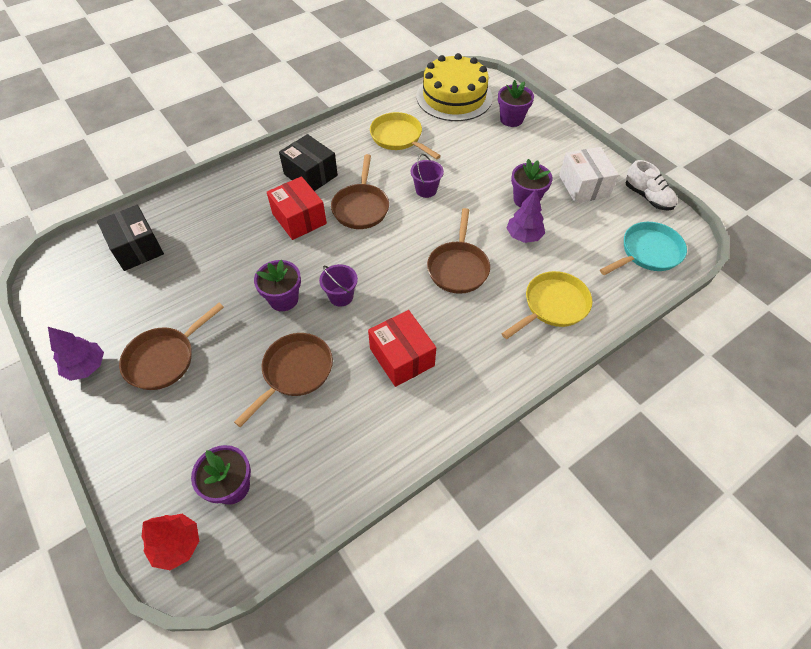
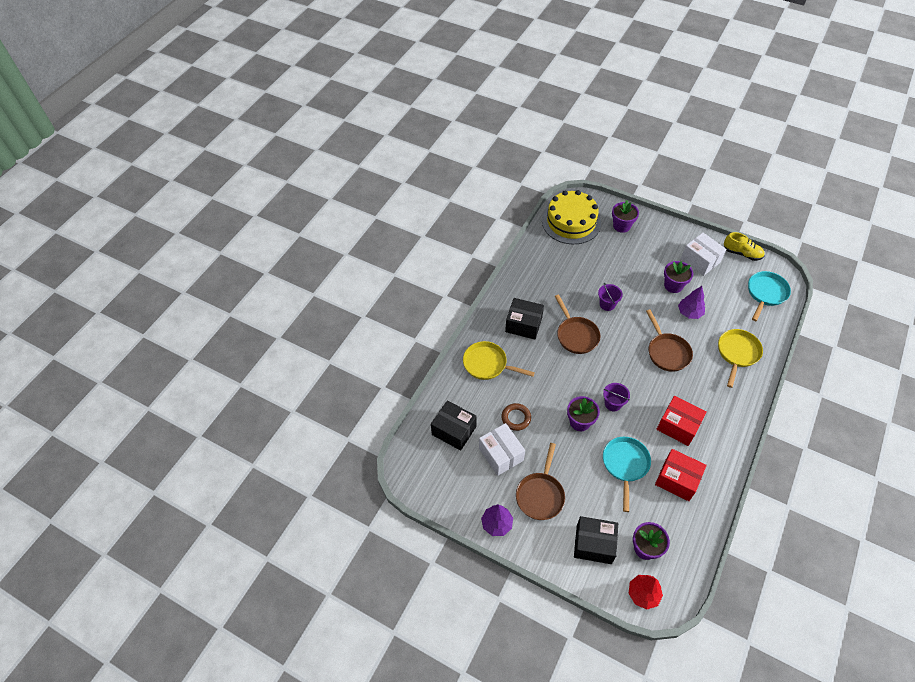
camera: 25 degrees left, 0 degrees up
(162, 294) = (501, 454): none -> white box
(173, 447) = (593, 544): none -> black box
(214, 264) = (516, 418): none -> brown ring
(295, 372) = (625, 465): brown pan -> turquoise pan
(299, 219) = (543, 361): red box -> red box (677, 479)
(398, 137) = (559, 270): yellow pan -> yellow pan (488, 364)
(647, 197) = (742, 253): white shoe -> yellow shoe

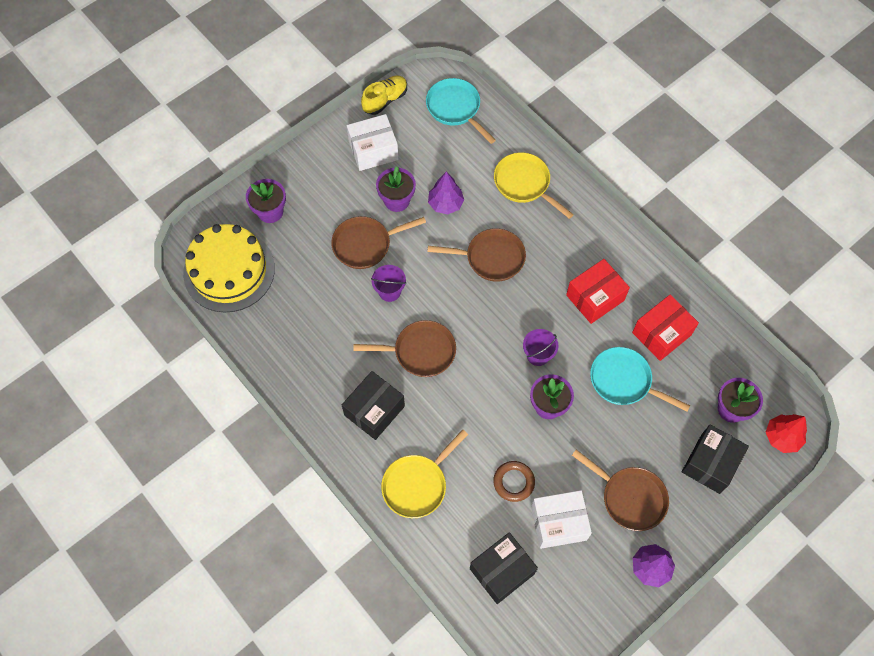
camera: 70 degrees left, 10 degrees up
(631, 280) = (365, 244): none -> brown pan

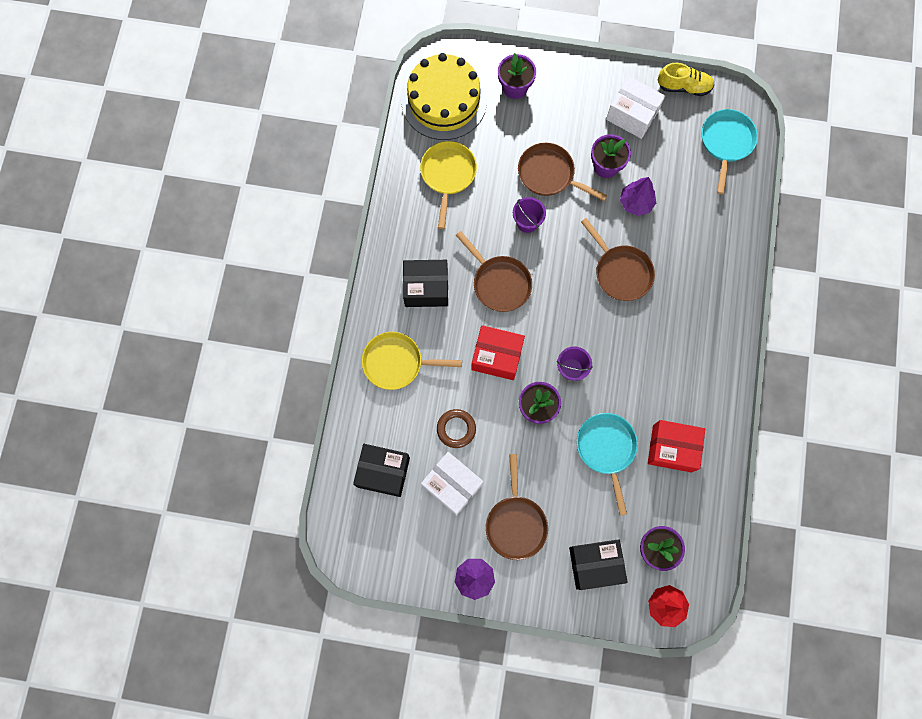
camera: 50 degrees right, 10 degrees up
(524, 184) = (708, 246): yellow pan -> yellow pan (448, 175)
(595, 298) = (657, 375): red box -> red box (497, 356)

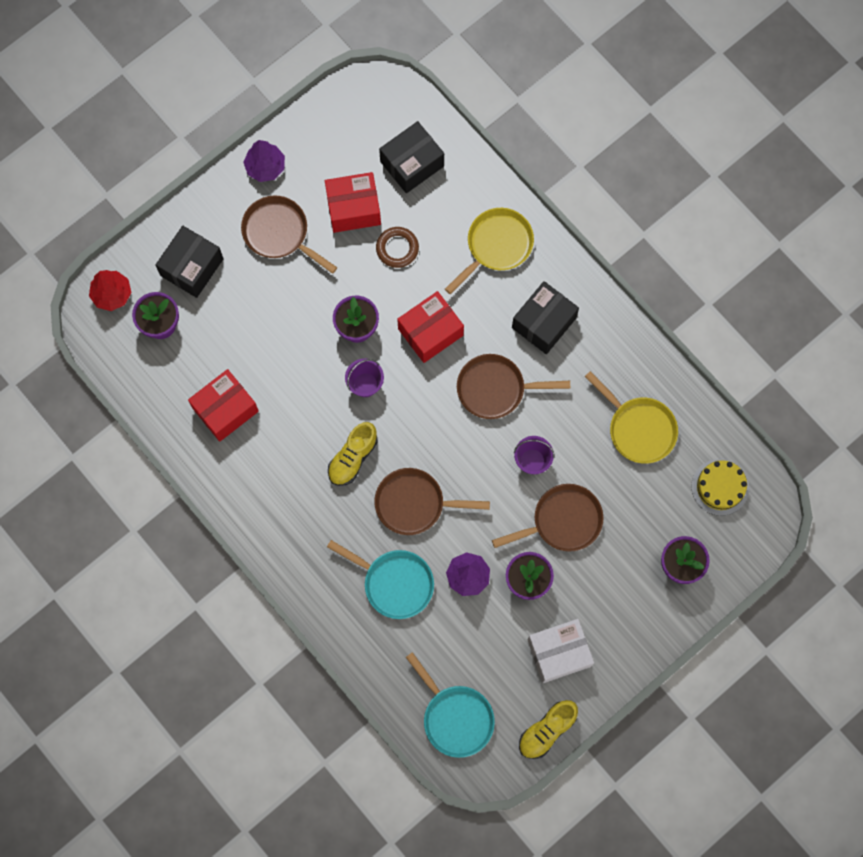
camera: 130 degrees right, 0 degrees up
(444, 100) = (720, 487): yellow cake -> yellow cake, size x0.54
(452, 485) = (353, 208): white box -> red box
(606, 449) = (273, 355): turquoise pan -> turquoise pan (394, 583)
(627, 335) = (352, 458): none -> yellow shoe

